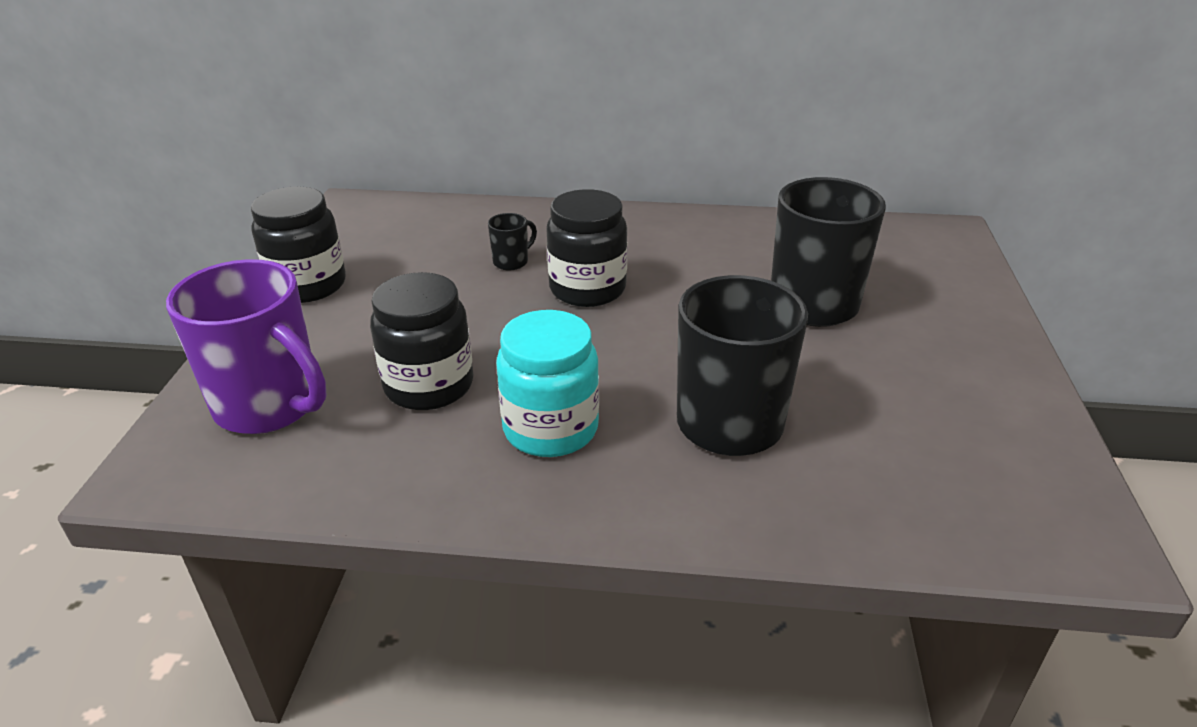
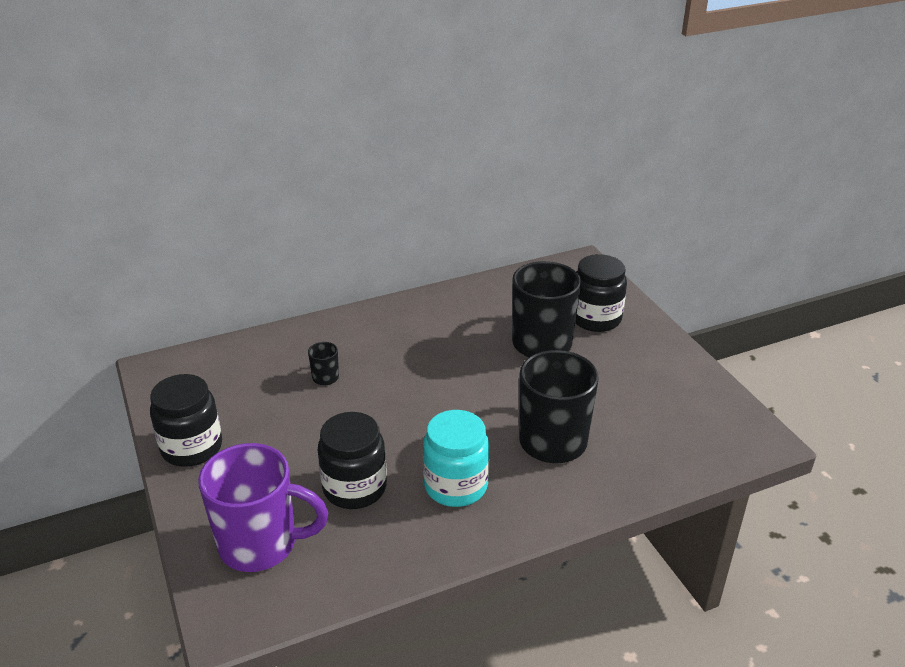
camera: 30 degrees left, 0 degrees up
(587, 289) = (396, 380): black jar -> black jar (595, 318)

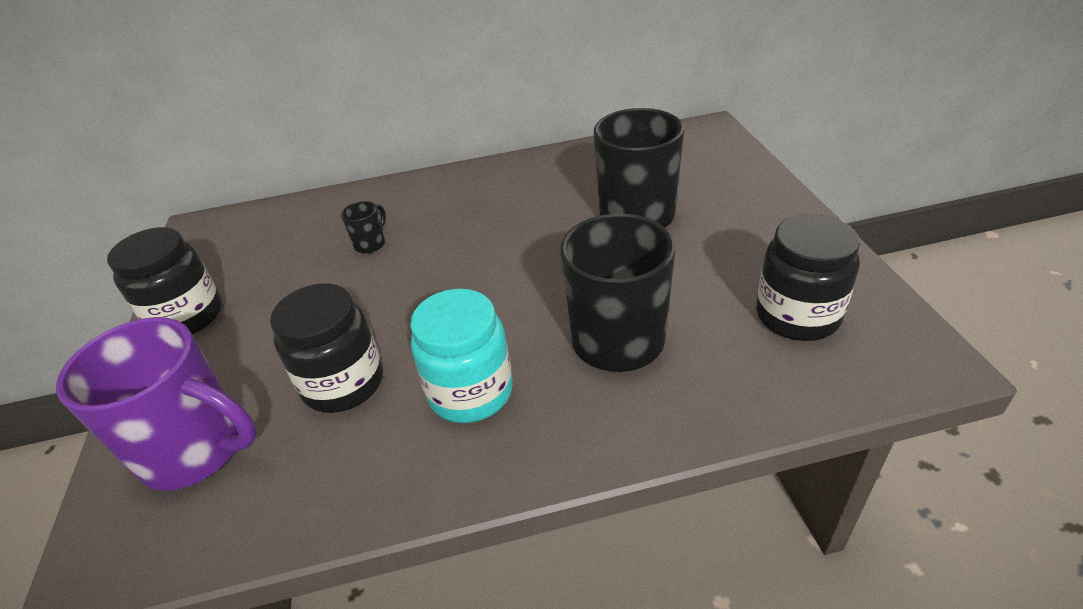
camera: 15 degrees right, 5 degrees up
(595, 318) = (712, 189): black jar -> black jar (797, 315)

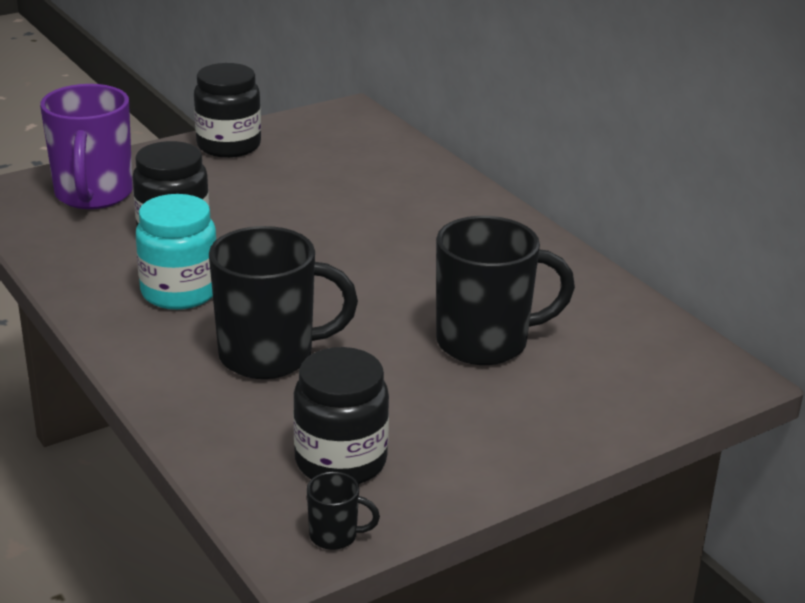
camera: 65 degrees right, 10 degrees down
(371, 244) = (361, 199): black mug -> black mug (335, 536)

